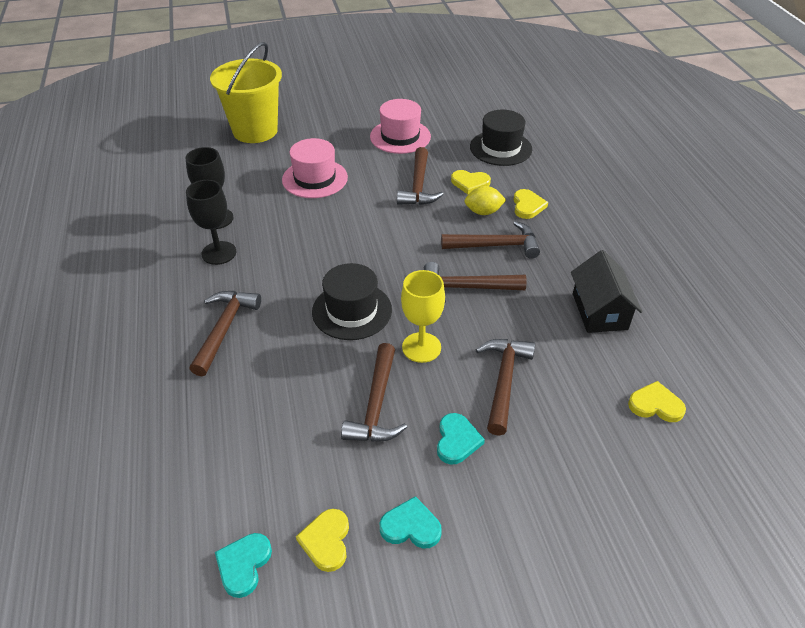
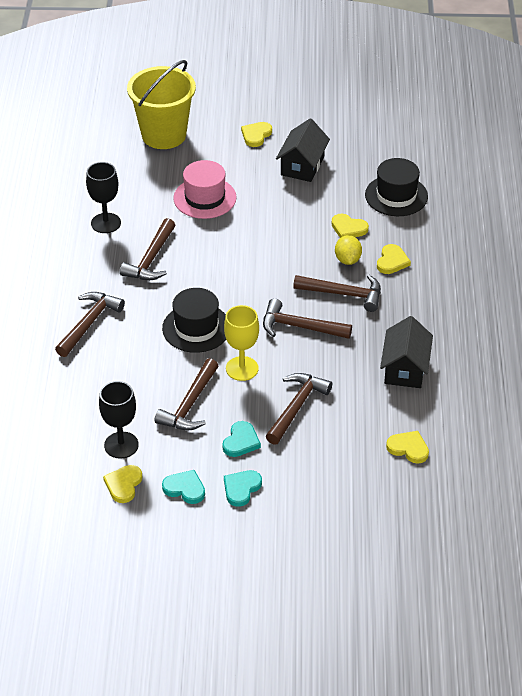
camera: 15 degrees right, 0 degrees up
(219, 253) = (100, 256): black goblet -> black goblet (121, 445)
(243, 565) = (64, 487): turquoise heart -> turquoise heart (241, 488)
(345, 118) = (256, 135): none -> yellow heart
(400, 137) = (302, 166): pink hat -> black house
(418, 186) = (298, 222): brown hammer -> brown hammer (151, 259)
(483, 212) = (347, 260): yellow lemon -> yellow lemon turned 75 degrees clockwise

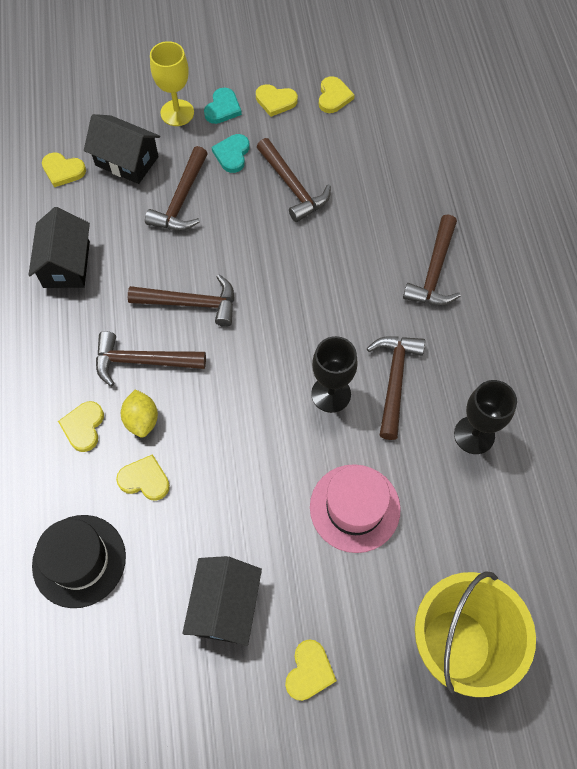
camera: 170 degrees right, 20 degrees up
(121, 445) = (349, 134): black goblet -> black goblet (331, 394)
(185, 488) = (275, 101): turquoise heart -> yellow heart
(190, 405) = (293, 187): brown hammer -> brown hammer turned 135 degrees clockwise
(196, 328) = (310, 283): black hat -> none
(242, 368) = (247, 238): yellow goblet -> yellow goblet (177, 113)
(345, 449) = (127, 161): none -> black house

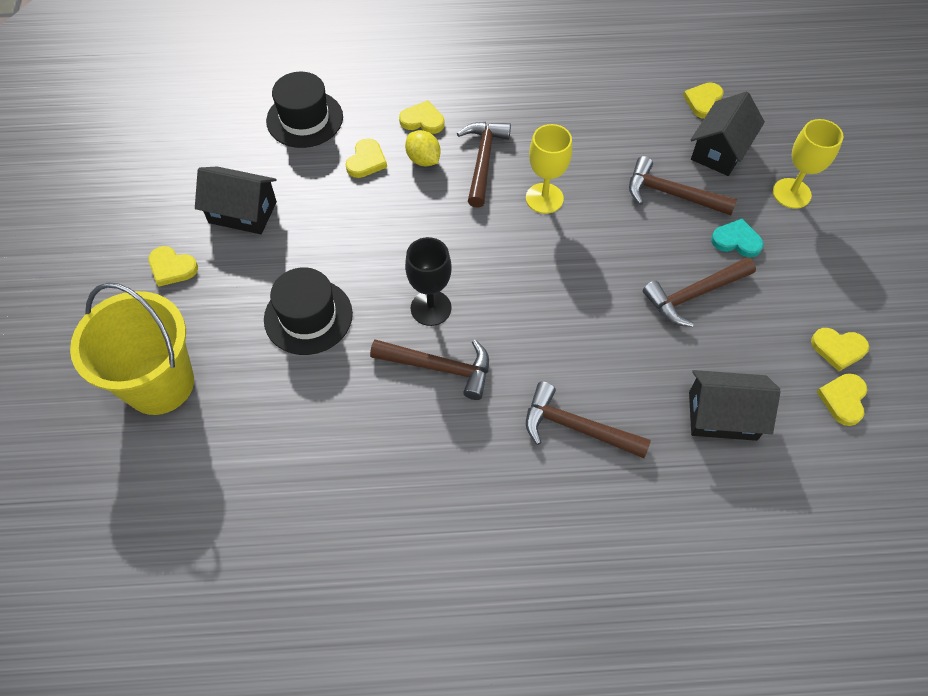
camera: 95 degrees right, 5 degrees down
(66, 264) = (592, 106): black house -> black house (722, 415)
(142, 420) = (423, 159): yellow lemon -> yellow lemon turned 60 degrees clockwise
(191, 303) = (544, 198): brown hammer -> yellow goblet
(222, 108) = (804, 235): turquoise heart -> none
(275, 101) = (822, 287): yellow heart -> yellow heart (843, 399)
(355, 508) = (308, 316): pink hat -> black hat
(474, 435) = (365, 436): black goblet -> none

